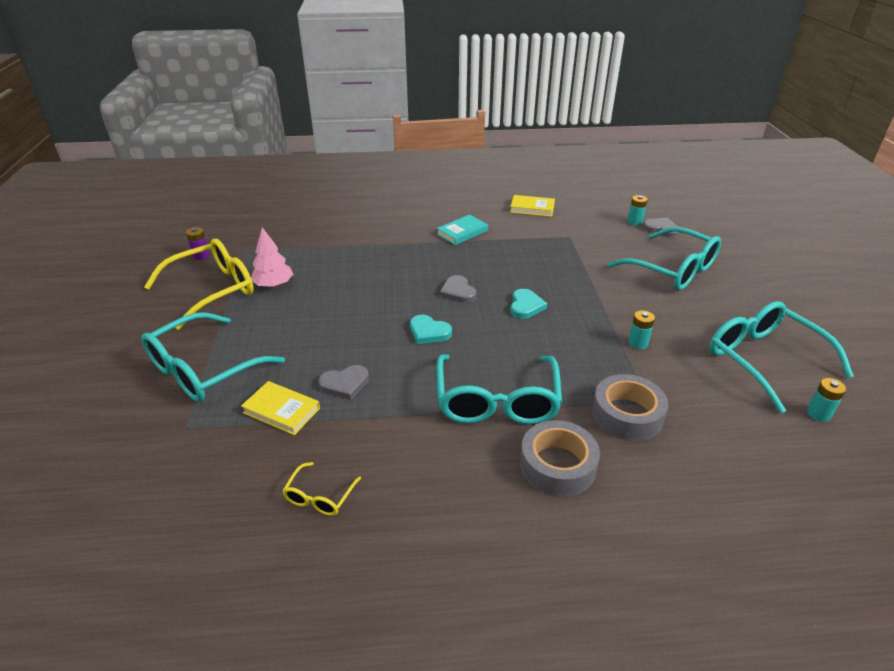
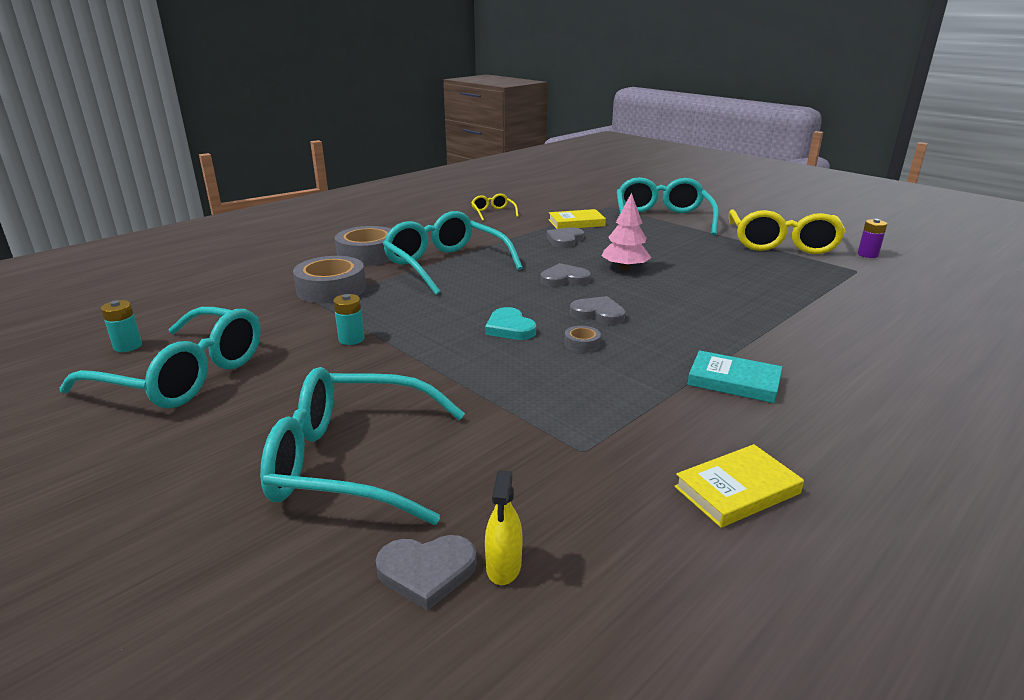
camera: 140 degrees right, 10 degrees down
(274, 285) = (755, 261): pink tree -> pink tree (624, 268)
(429, 332) = (564, 279): turquoise heart -> grey heart
(462, 232) = (734, 381): turquoise book -> turquoise book turned 75 degrees counterclockwise
(499, 278) = (582, 344): none -> grey tape
(634, 222) = (504, 566): turquoise battery -> yellow spray bottle

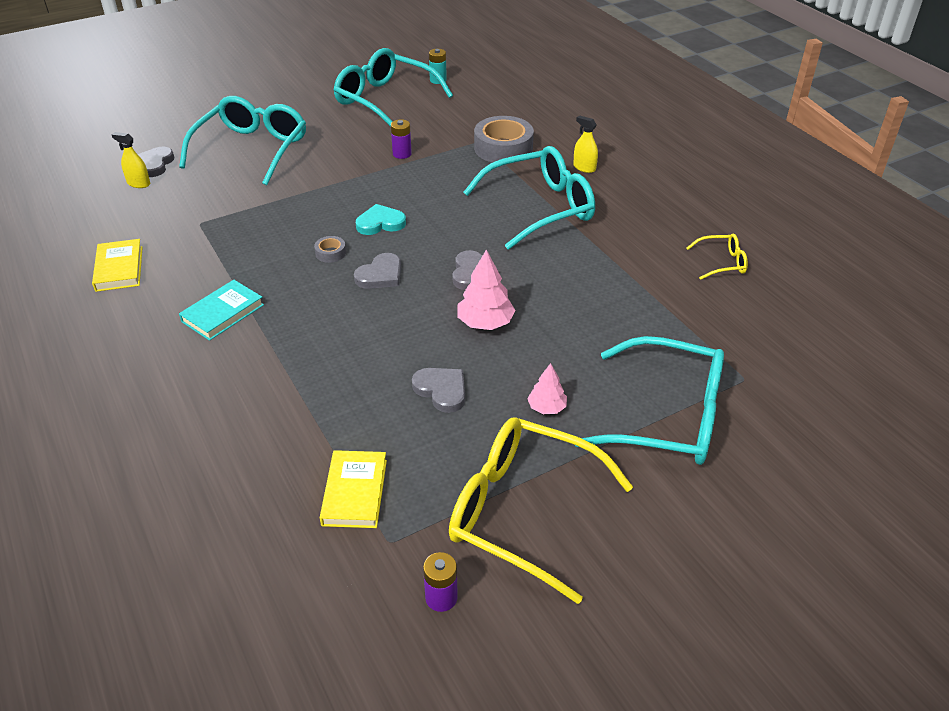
camera: 105 degrees right, 15 degrees up
(185, 375) = (385, 100): turquoise glasses -> turquoise glasses turned 90 degrees clockwise
(351, 339) = (402, 154): turquoise battery -> purple battery
(368, 255) = (584, 168): grey tape -> yellow spray bottle
(565, 240) = (595, 300): grey heart -> grey heart (441, 390)
(576, 223) = (664, 325): yellow book -> yellow book (355, 492)
(691, 245) = (546, 408): none -> pink tree

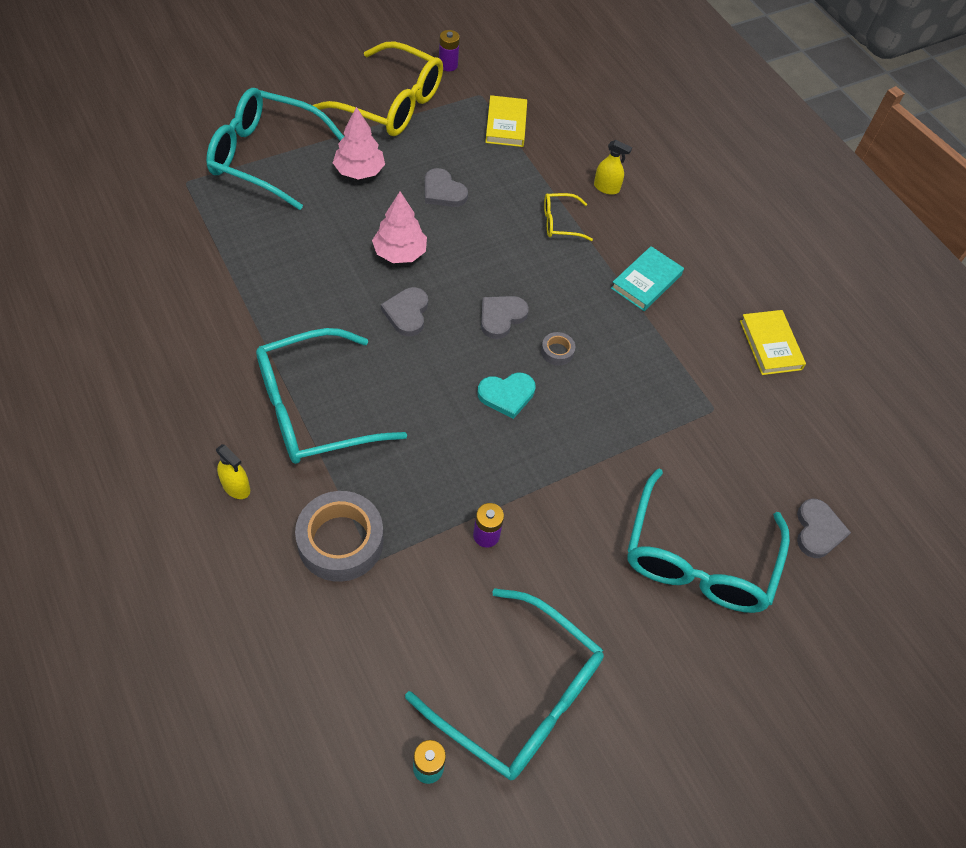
camera: 175 degrees right, 15 degrees up
(138, 183) = (818, 489): yellow spray bottle -> yellow spray bottle (606, 188)
(546, 408) = (359, 171): pink tree -> pink tree, size x1.62
(722, 262) = (136, 308): yellow glasses -> yellow glasses (560, 222)

